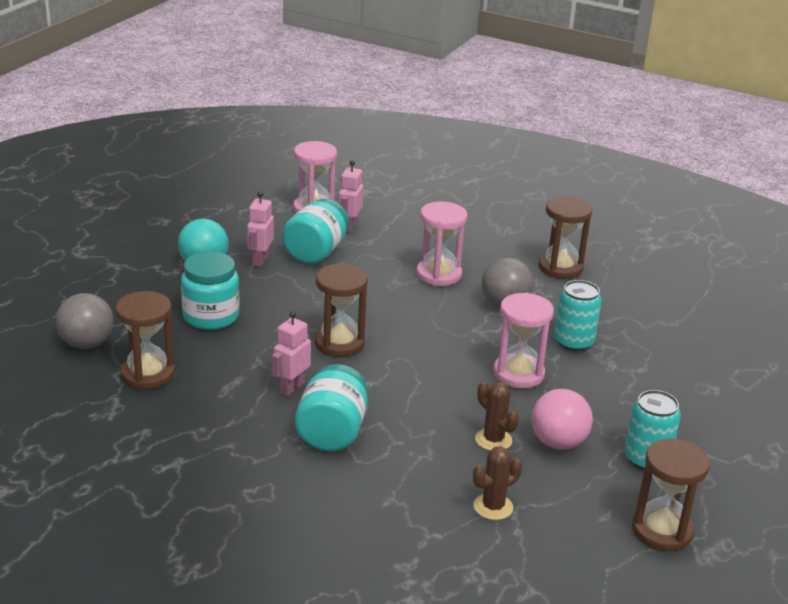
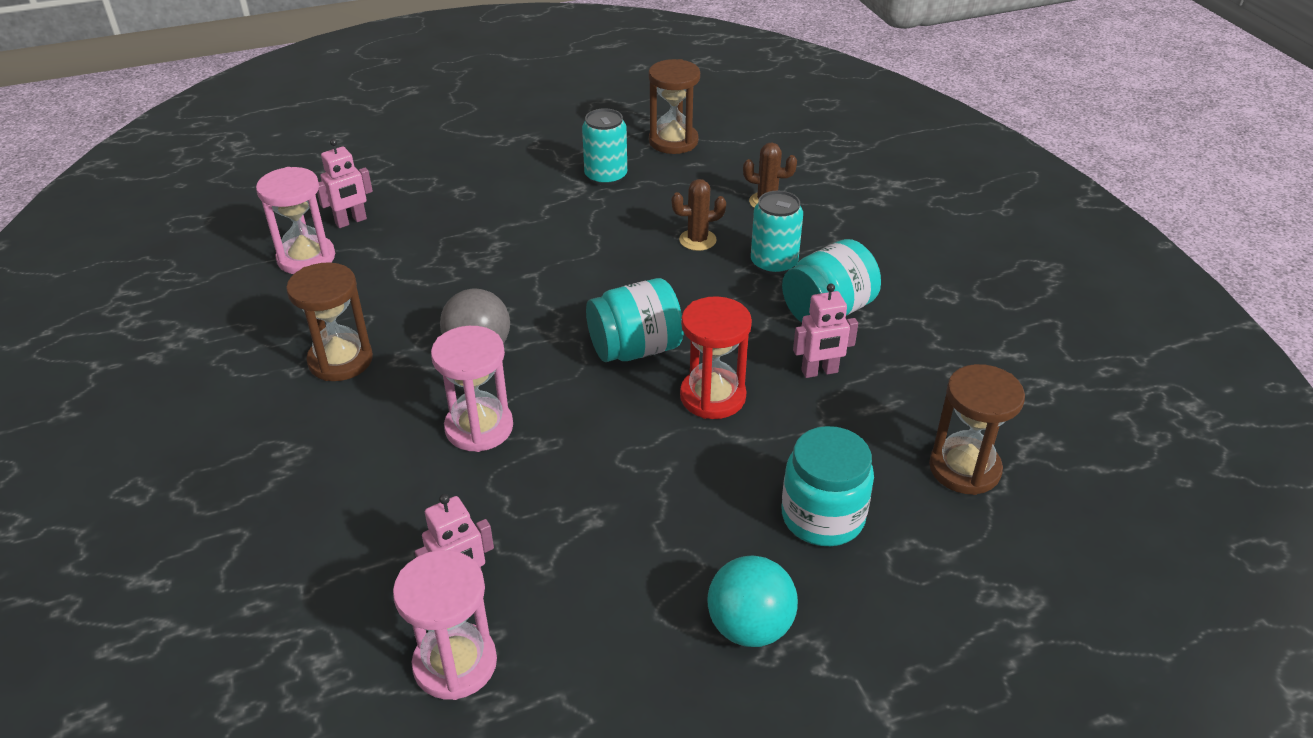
camera: 135 degrees left, 10 degrees up
(87, 344) = (1016, 558): grey ball -> none
(260, 260) = (662, 587): pink robot -> pink robot (351, 221)
(316, 252) = (571, 557): turquoise jar -> turquoise jar (635, 349)
(339, 343) = (712, 397): brown hourglass -> red hourglass
(493, 440) = (697, 240): brown cactus -> brown cactus turned 75 degrees clockwise
(518, 374) = (588, 277): pink hourglass -> pink hourglass (306, 258)
(558, 442) = (650, 215): pink ball -> none
(573, 342) = (489, 278): turquoise can -> turquoise can (773, 263)

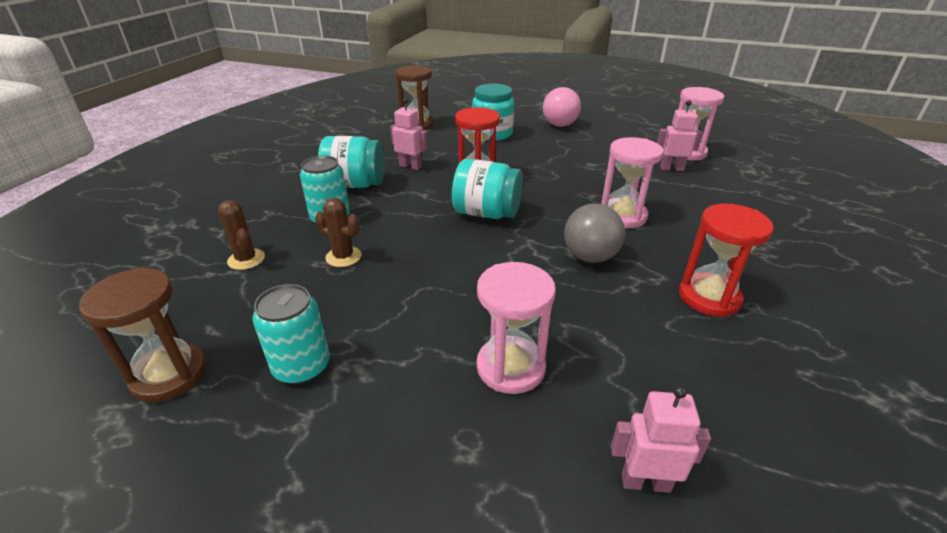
camera: 140 degrees left, 5 degrees down
(306, 258) = (726, 444): pink hourglass -> pink hourglass (510, 367)
(340, 360) = (709, 297): brown hourglass -> red hourglass
(749, 627) = (559, 125): turquoise ball -> pink ball

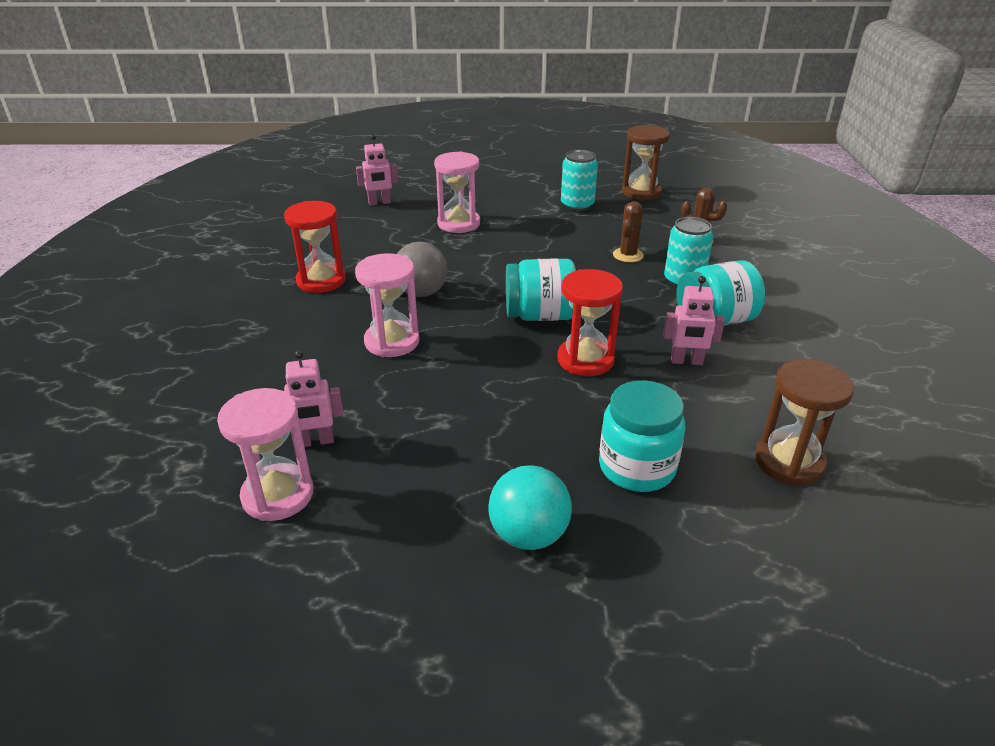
camera: 160 degrees right, 0 degrees up
(343, 257) = (628, 255): brown cactus -> brown cactus turned 75 degrees counterclockwise
(559, 125) = (528, 535): pink ball -> turquoise ball

